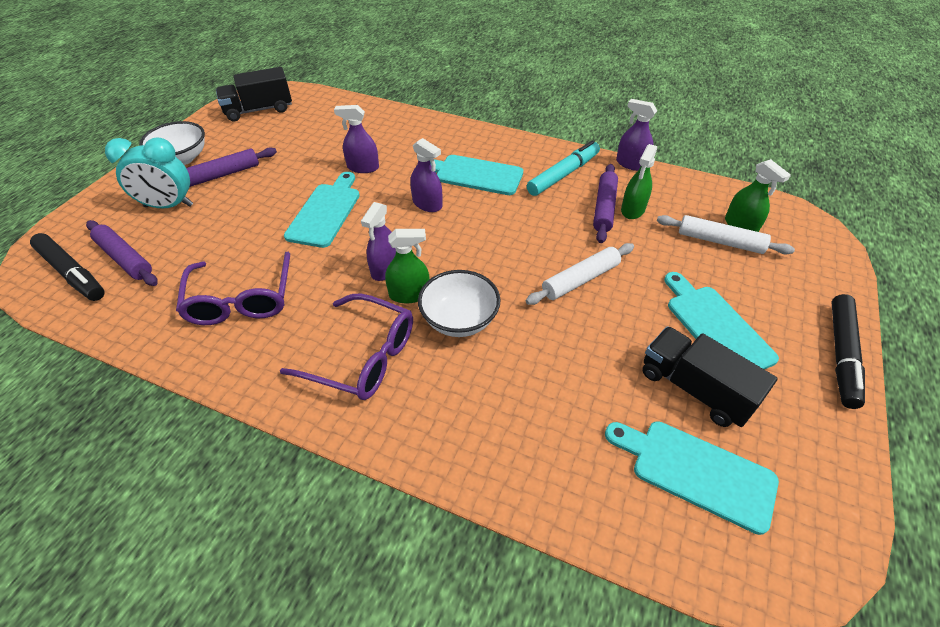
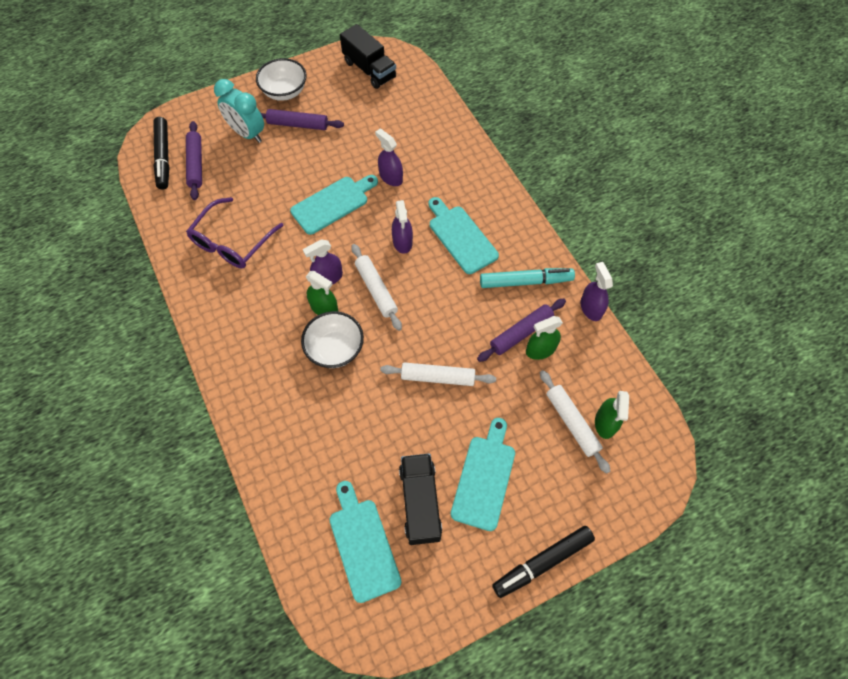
camera: 40 degrees right, 15 degrees up
(259, 110) = (369, 69): black truck -> black truck turned 150 degrees counterclockwise
(362, 356) = (261, 332): purple glasses -> none
(444, 250) = (376, 290): none -> white rolling pin

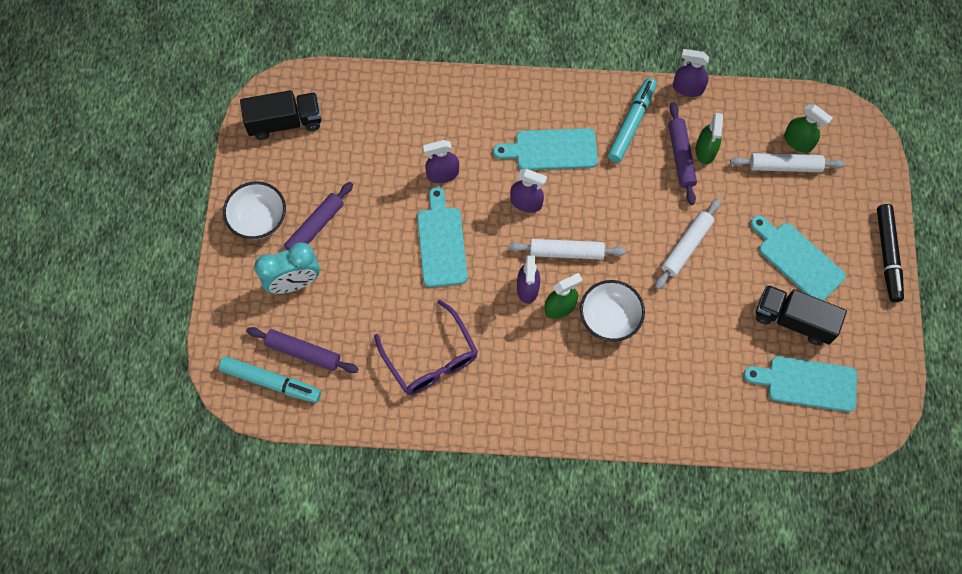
camera: 60 degrees left, 5 degrees up
(163, 157) = (271, 382): black marker -> turquoise marker

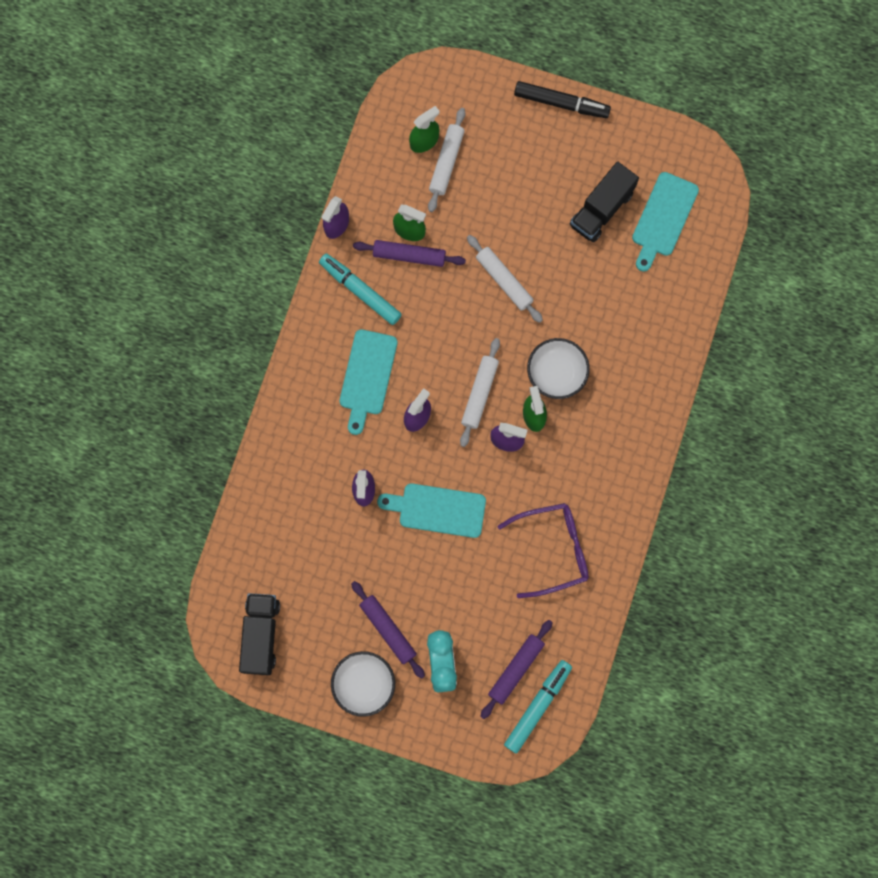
camera: 75 degrees left, 10 degrees up
(797, 259) = (544, 184): turquoise cutting board -> none

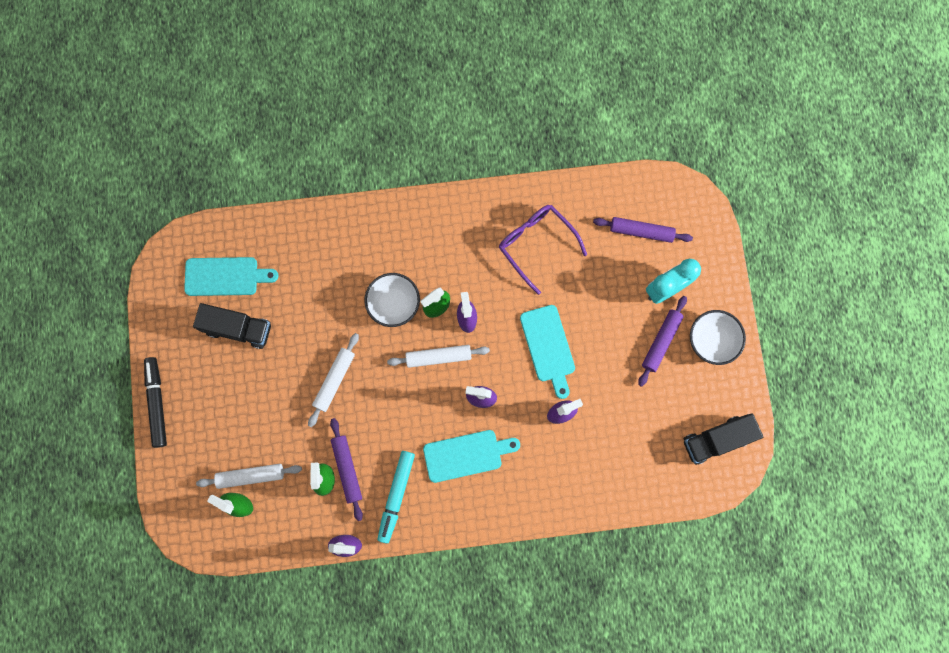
camera: 115 degrees left, 0 degrees up
(537, 706) = (660, 204): turquoise marker -> none

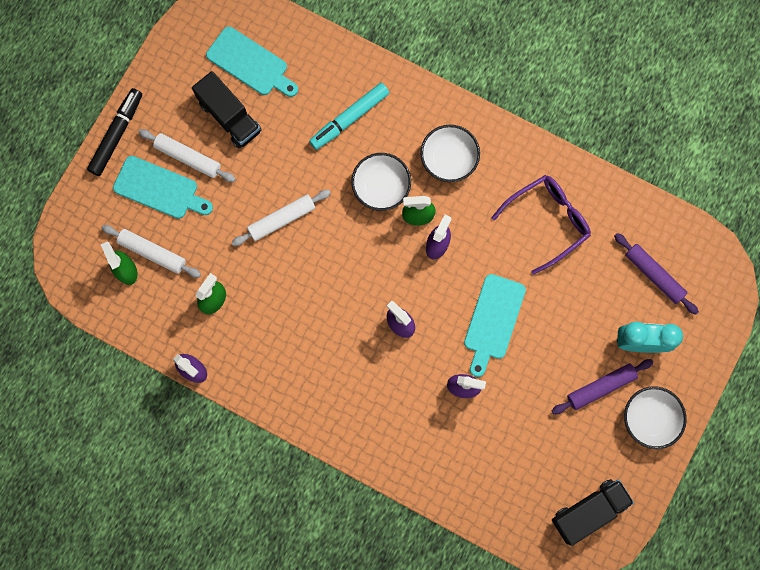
camera: 35 degrees right, 0 degrees up
(347, 469) = (239, 304): purple rolling pin -> none
(396, 496) = (265, 358): turquoise marker -> turquoise marker (349, 119)
(430, 248) = (448, 160): none -> white bowl
(438, 357) = (388, 261): white rolling pin -> white rolling pin (188, 157)
(466, 455) = (352, 365): turquoise cutting board -> turquoise cutting board (159, 189)
(536, 245) = (547, 221): purple glasses -> purple glasses turned 60 degrees clockwise
(716, 440) = (588, 511): black truck -> black truck turned 135 degrees clockwise

